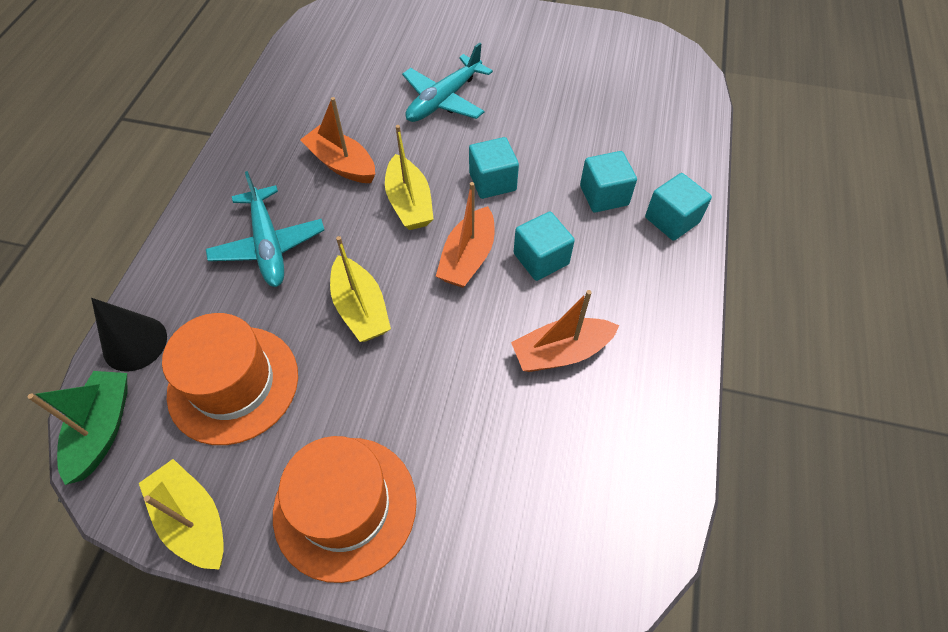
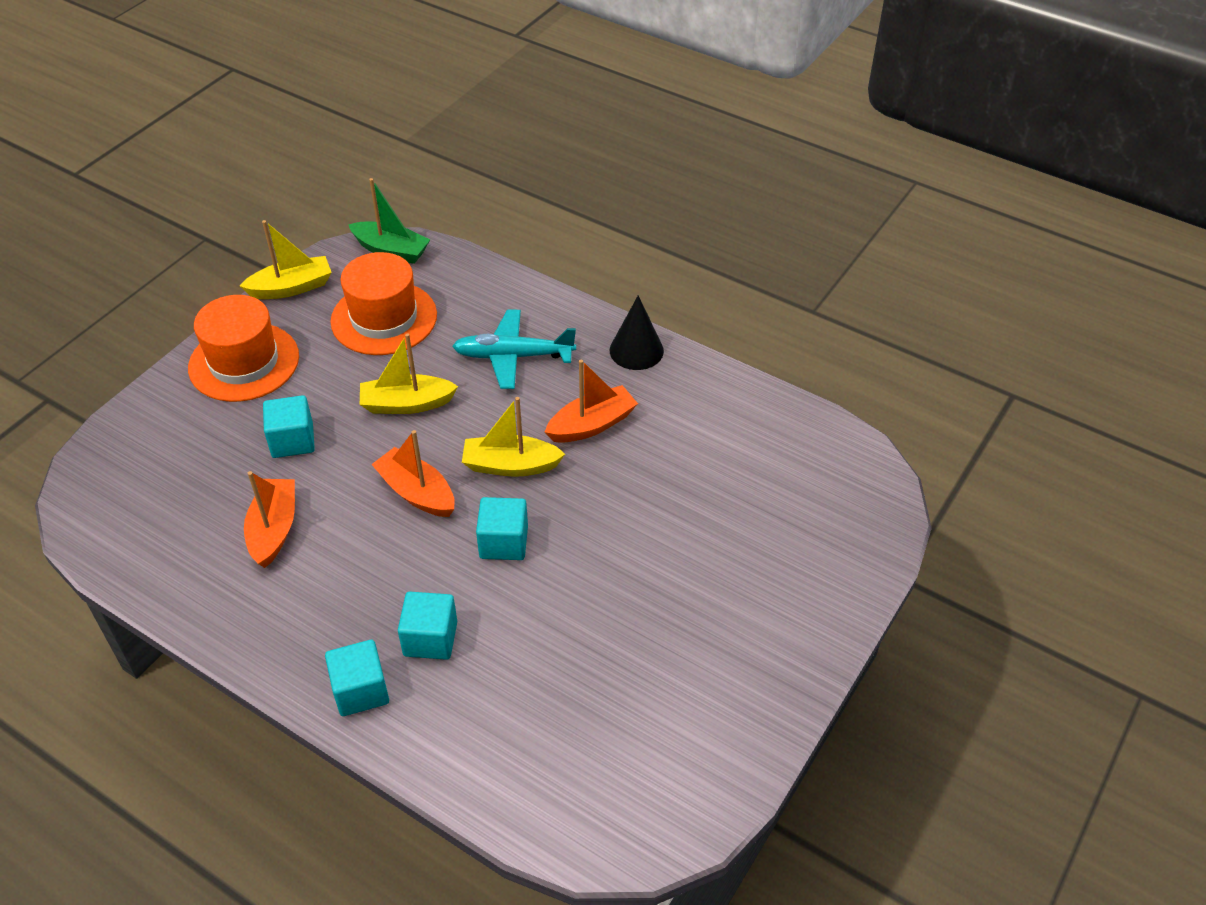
camera: 110 degrees right, 10 degrees down
(135, 343) = (456, 270): black cone -> black cone (636, 350)
(444, 99) = (655, 536): turquoise plane -> none
(541, 259) = (381, 550): turquoise cube -> turquoise cube (292, 440)

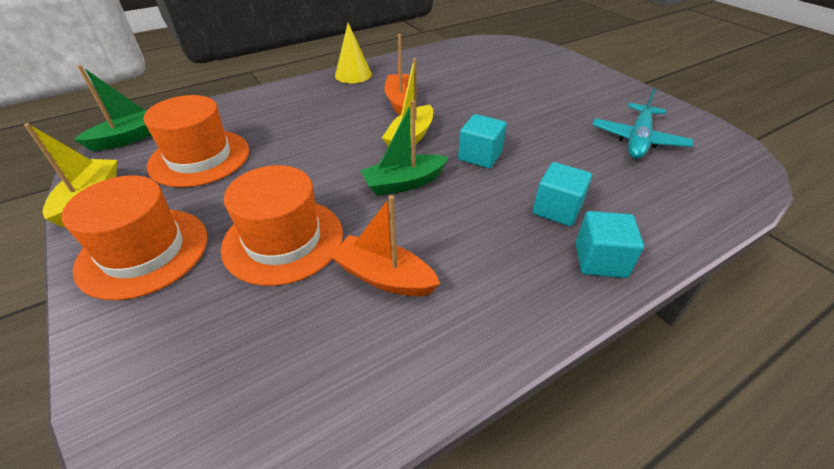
camera: 65 degrees left, 5 degrees down
(292, 440) = (283, 240): turquoise cube -> orange hat
(406, 404) = (306, 167): yellow boat -> none
(417, 492) = (404, 183): orange boat -> green boat
(514, 356) = (310, 113): turquoise plane -> turquoise plane (638, 139)
(636, 350) = (353, 75): black cone -> yellow cone

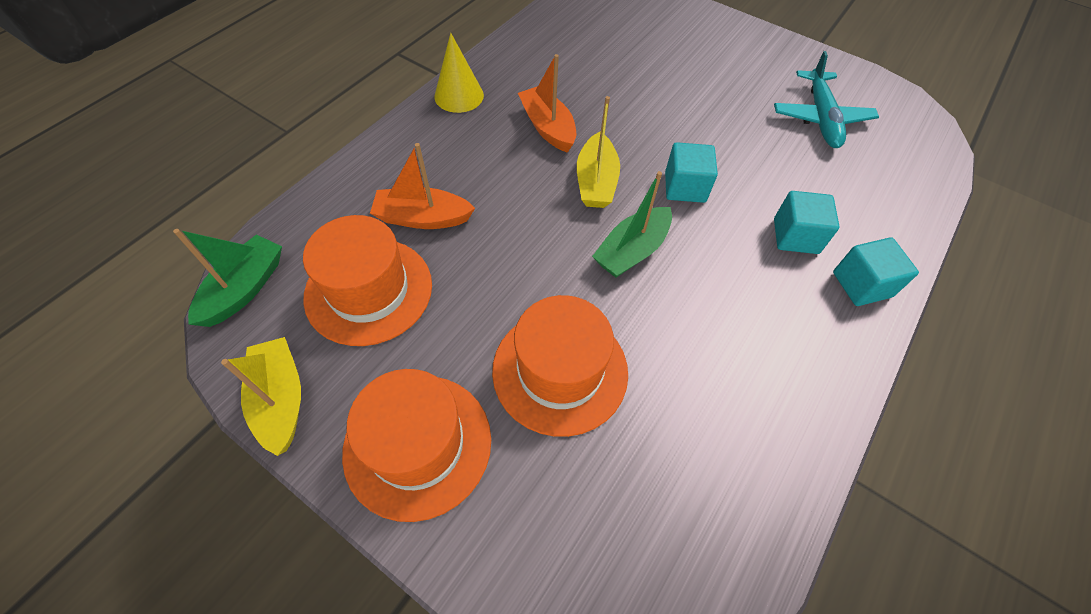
camera: 25 degrees left, 15 degrees up
(384, 277) = (690, 376): orange boat -> orange boat (423, 218)

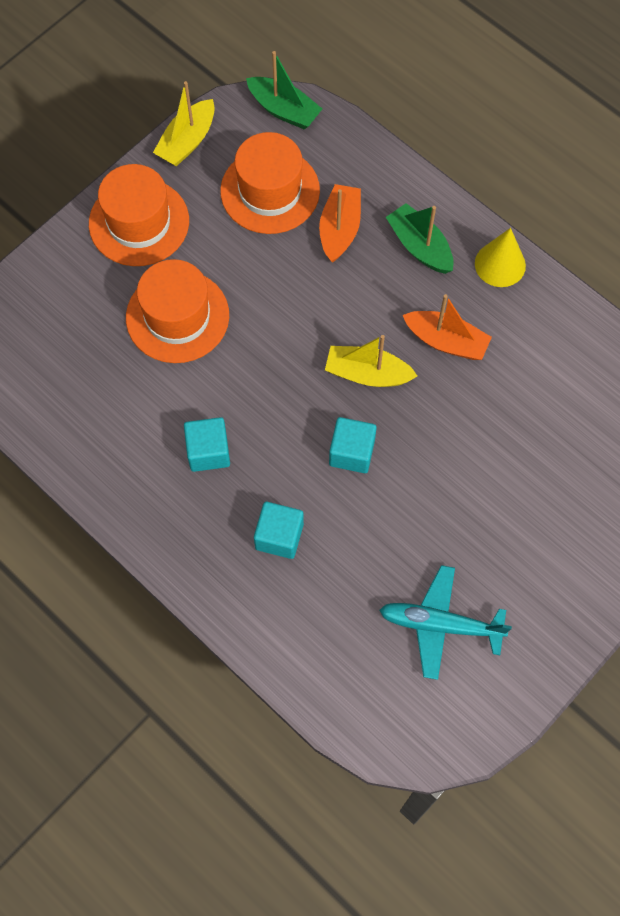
camera: 100 degrees right, 10 degrees up
(281, 399) = (187, 141): yellow boat -> yellow boat turned 135 degrees clockwise
(548, 127) = (446, 341): orange boat -> orange boat turned 45 degrees clockwise
(631, 251) = (282, 389): green boat -> green boat (419, 246)
(861, 284) = (217, 575): turquoise cube -> turquoise cube (208, 451)

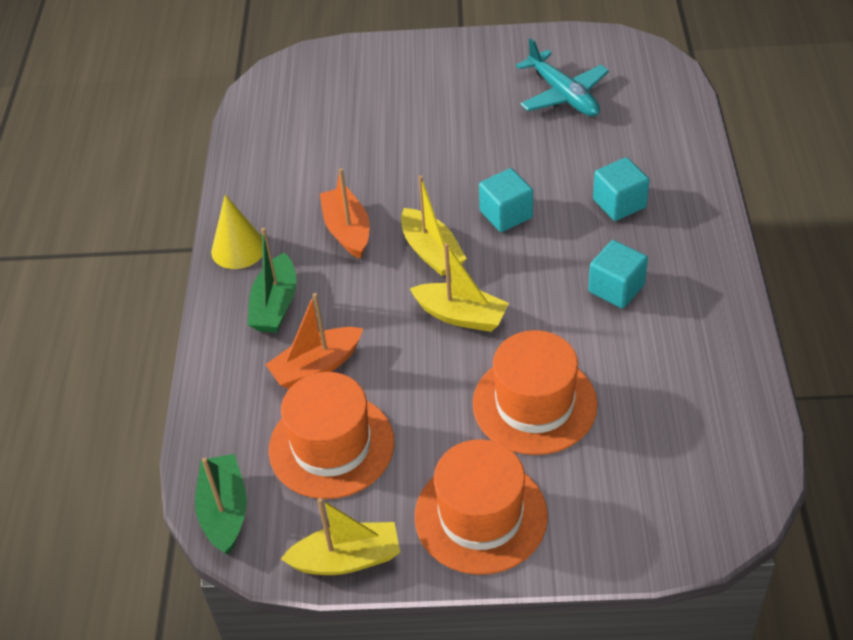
camera: 130 degrees left, 20 degrees down
(290, 340) = (461, 316): none -> yellow boat

